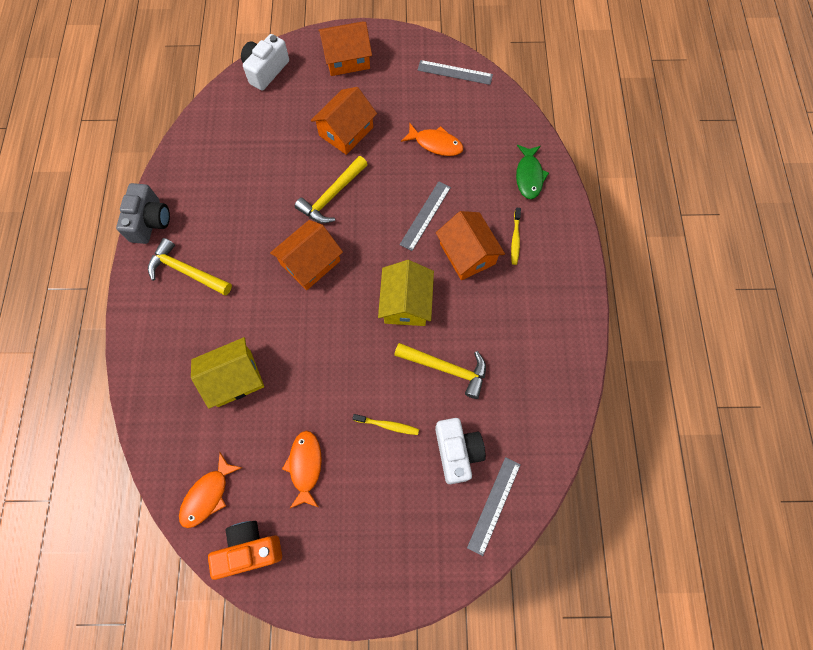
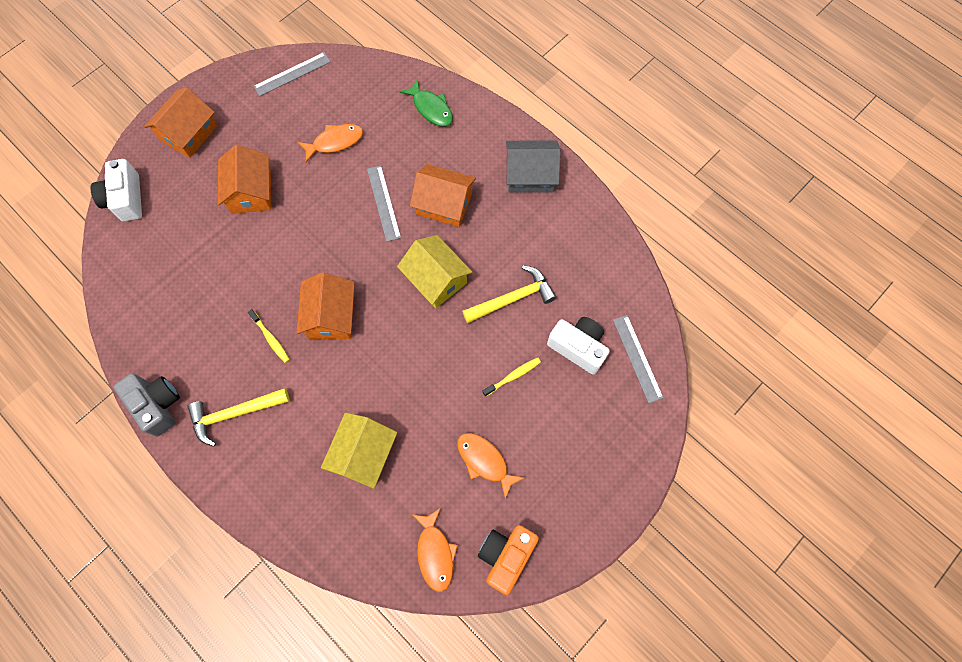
camera: 45 degrees left, 0 degrees up
(332, 196) = (294, 251): yellow hammer -> none
(515, 239) = (467, 163): yellow toothbrush -> yellow toothbrush (270, 338)
(554, 289) = (530, 175): none -> grey house

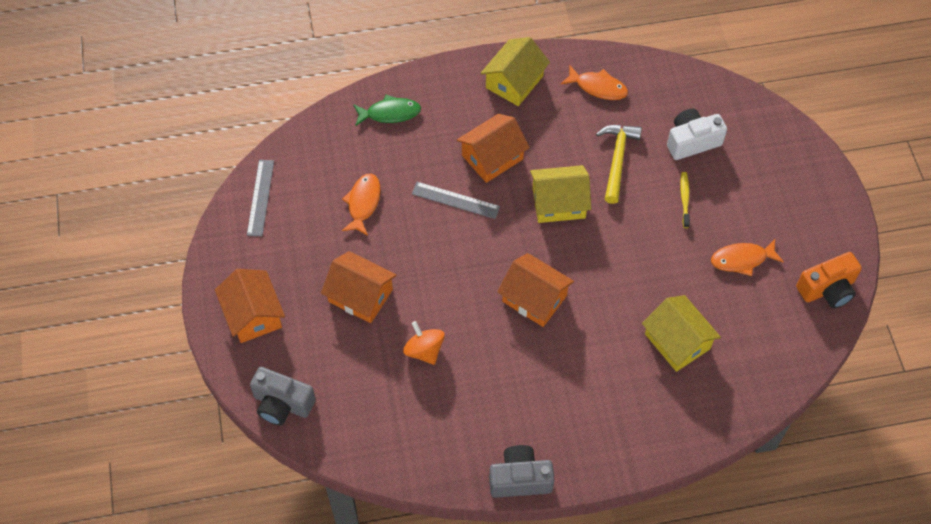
camera: 55 degrees left, 10 degrees down
(126, 199) = (282, 404): white camera -> grey camera
(231, 265) = (424, 350): none -> orange spinning top
(235, 413) = (572, 420): yellow hammer -> none
(270, 338) = (521, 356): yellow toothbrush -> none
(435, 553) = (794, 336): orange fish -> orange fish (598, 87)
(506, 556) = (827, 289): orange camera -> orange camera turned 90 degrees counterclockwise
(530, 175) = (514, 82): grey house -> yellow house
(637, 358) = (729, 109): grey ruler -> none

